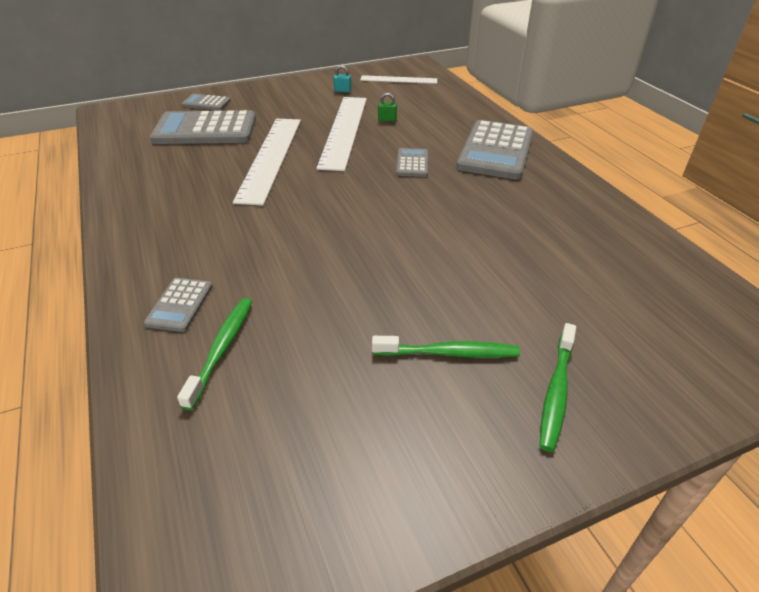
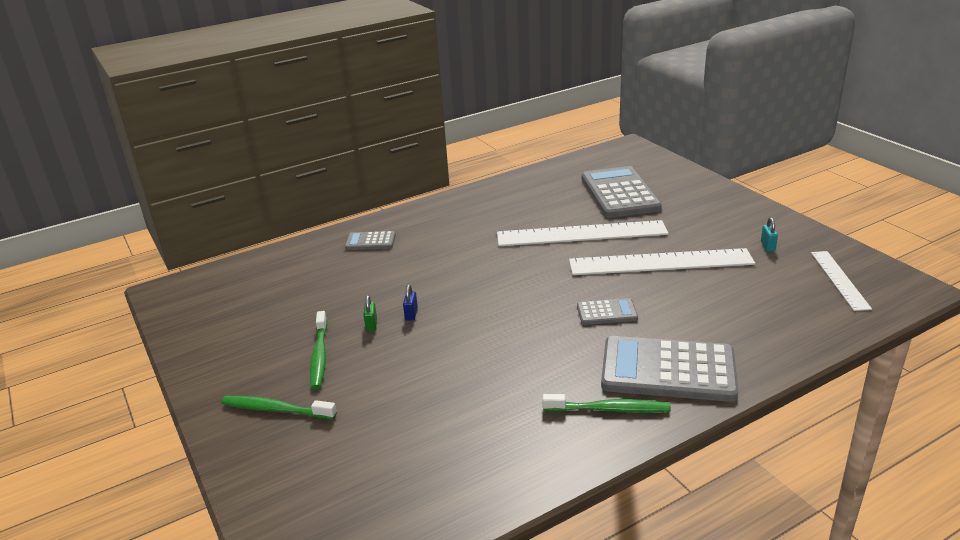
camera: 85 degrees right, 10 degrees down
(206, 103) = (676, 181): grey calculator -> none
(221, 349) = (328, 265): green toothbrush -> green toothbrush (609, 409)
(379, 274) = (411, 314): none -> blue padlock
(387, 120) = (705, 285): green padlock -> green padlock (371, 325)

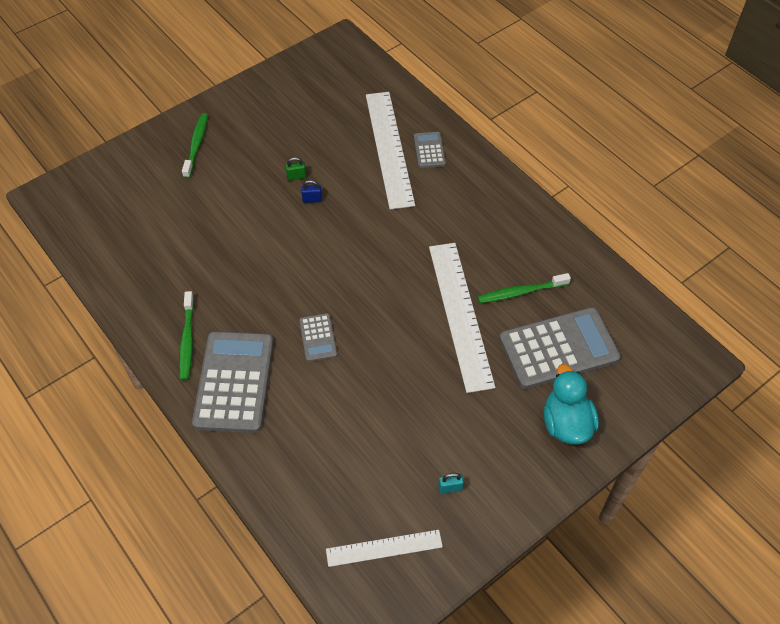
camera: 80 degrees right, 25 degrees up
(319, 356) = (256, 154): green toothbrush -> green toothbrush (520, 292)
(660, 262) = (408, 383): white ruler -> white ruler (389, 148)
(693, 195) = (566, 423): none -> turquoise duck

